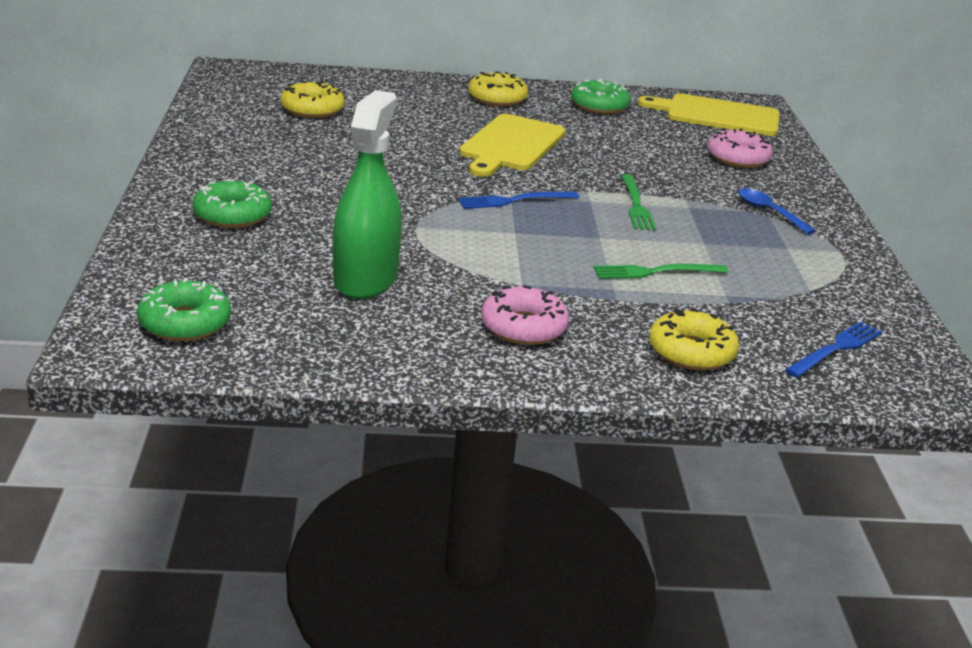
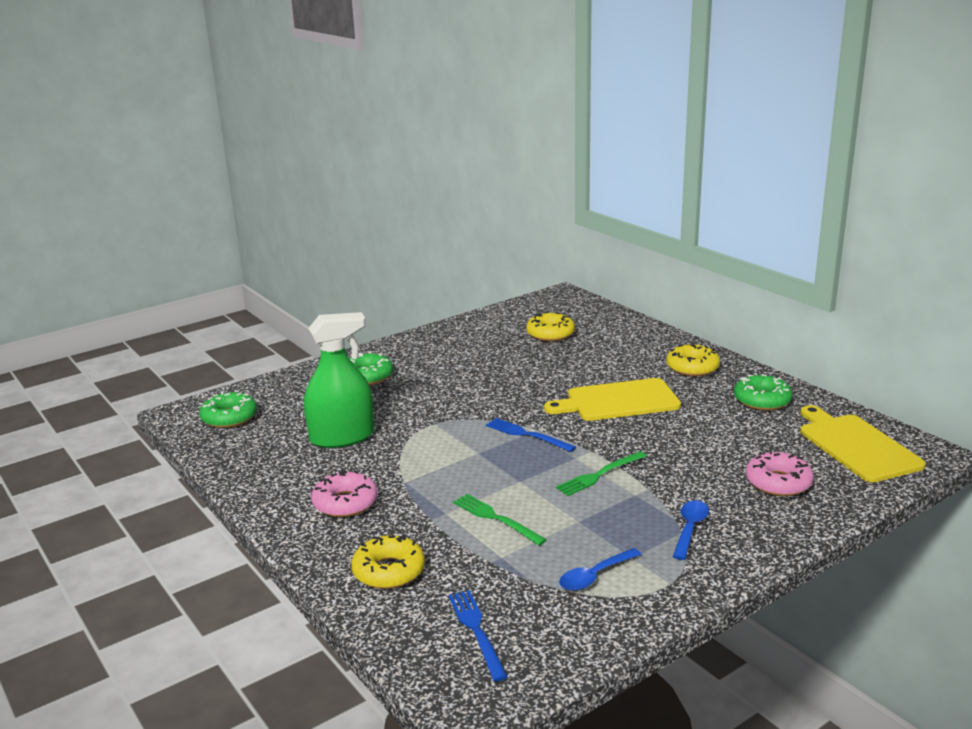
camera: 60 degrees right, 5 degrees down
(800, 272) = (594, 576): none -> blue spoon
(836, 349) = (476, 631): blue fork -> blue fork turned 120 degrees counterclockwise

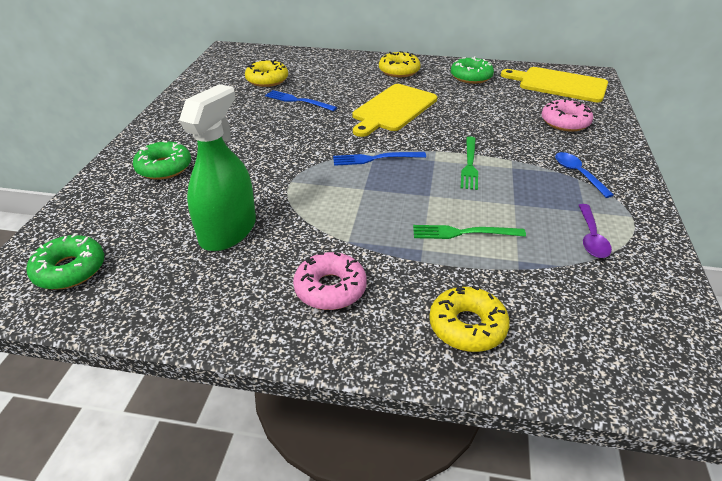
camera: 45 degrees left, 15 degrees up
(476, 631) = (606, 330): blue fork -> blue fork (298, 101)
(594, 576) = (591, 238): blue spoon -> purple spoon

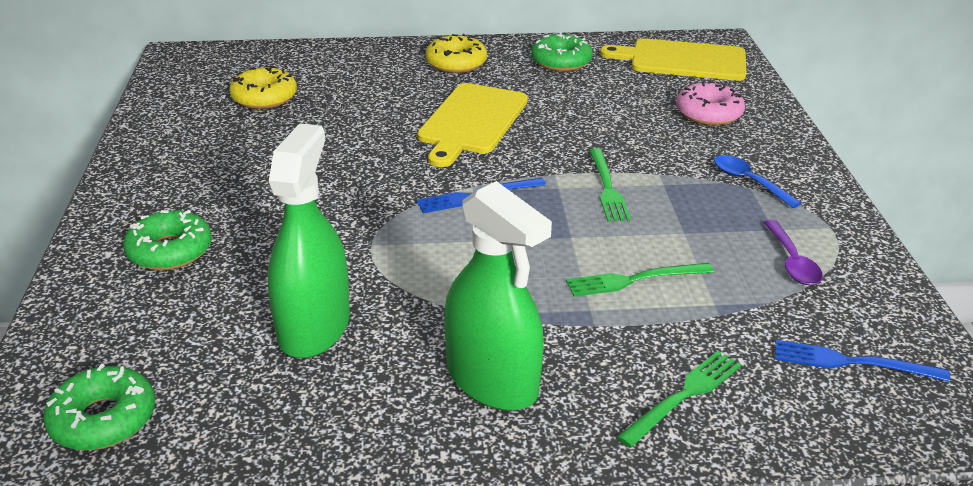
camera: 15 degrees left, 5 degrees down
(298, 101) = (327, 125): blue fork -> blue fork (852, 362)
(330, 288) = (492, 380): pink donut -> green spray bottle
(467, 326) = (684, 396): yellow donut -> green fork

